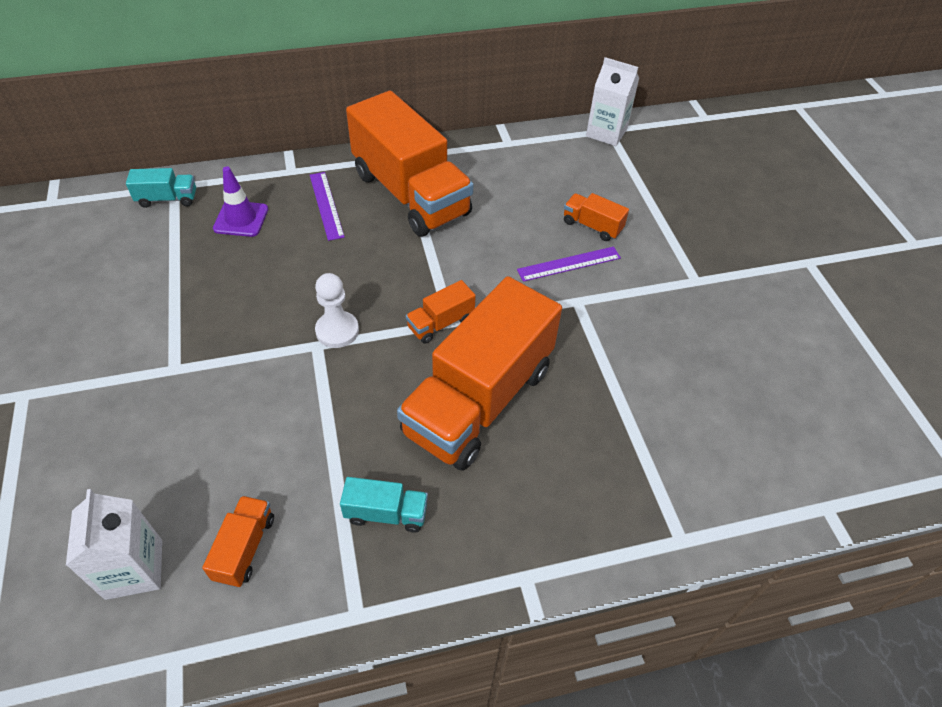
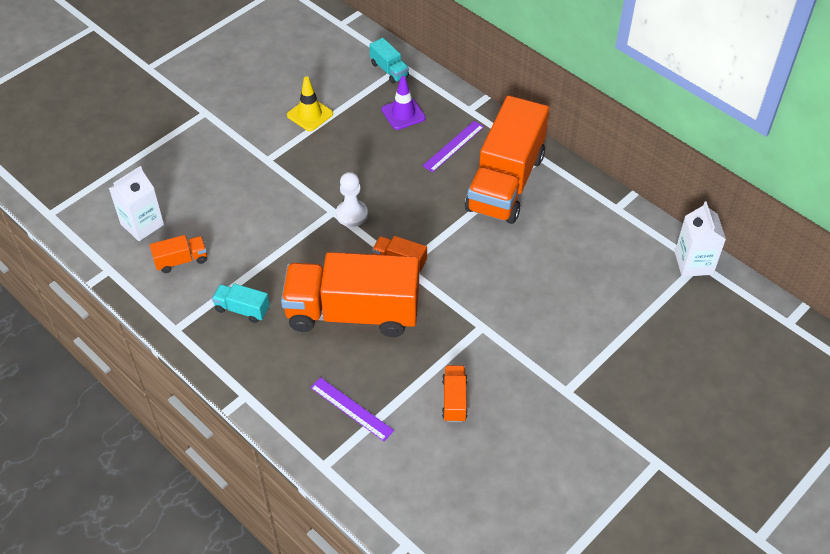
camera: 60 degrees right, 0 degrees up
(151, 294) = (310, 114): none -> yellow traffic cone
(386, 513) = (242, 309): turquoise truck -> turquoise truck turned 135 degrees clockwise
(569, 264) = (515, 305): purple ruler -> purple ruler (351, 408)
(592, 226) = (569, 302): orange truck -> orange truck (454, 400)

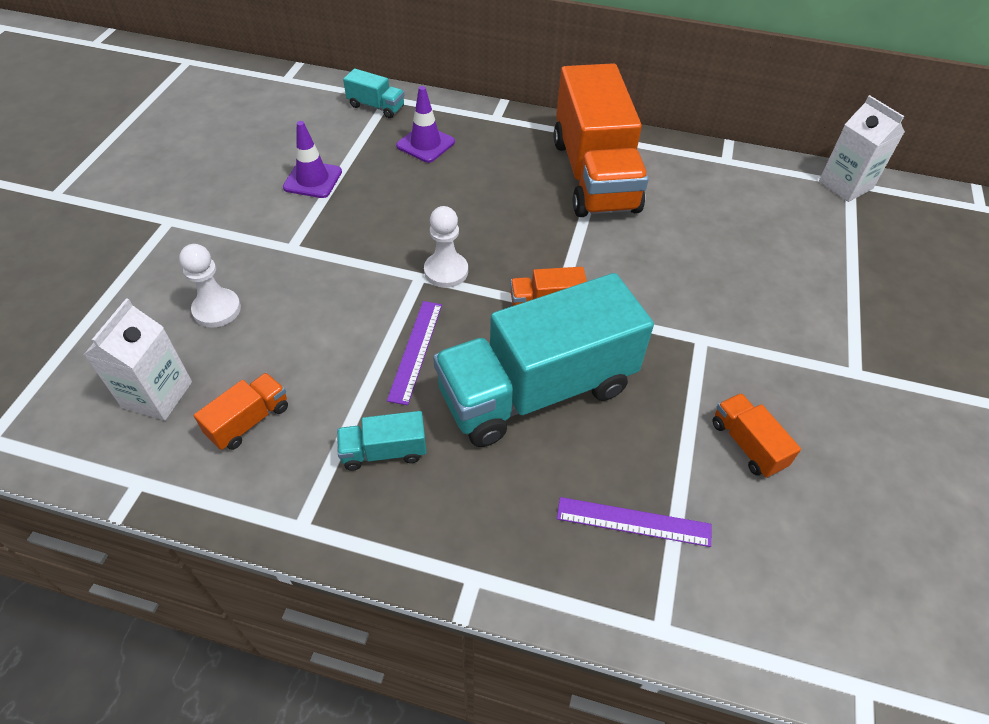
camera: 30 degrees left, 0 degrees up
(201, 185) = (217, 309): none -> white pawn
(310, 114) = (313, 179): yellow traffic cone -> purple traffic cone
(353, 313) = (537, 390): orange truck -> turquoise truck
(453, 146) = (508, 158): purple ruler -> purple ruler (415, 350)

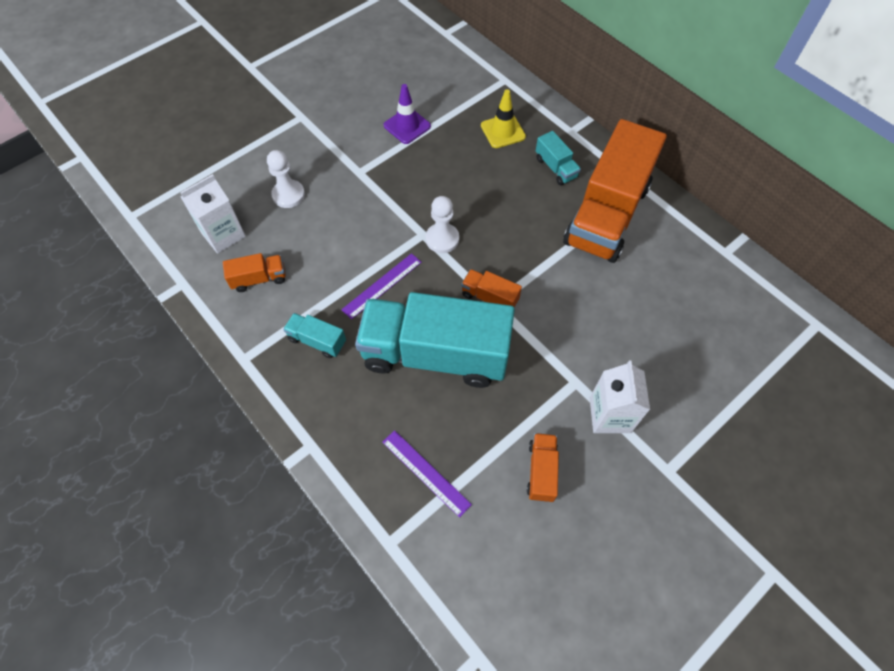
camera: 35 degrees right, 10 degrees up
(376, 106) = (491, 84): turquoise truck -> turquoise truck (555, 168)
(425, 144) = (503, 131): purple traffic cone -> yellow traffic cone
(845, 185) = (811, 323): white carton -> white carton (610, 415)

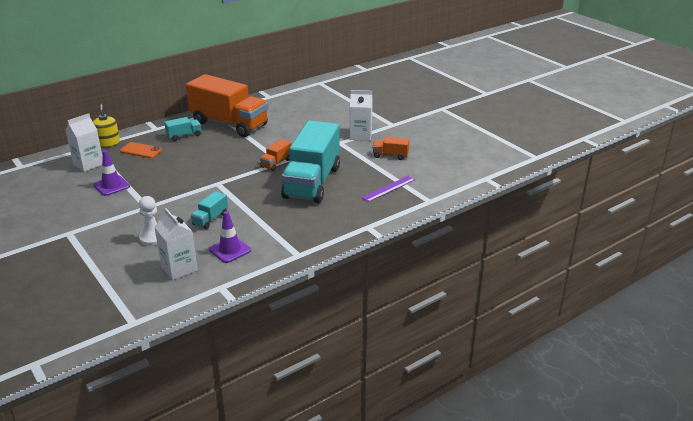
camera: 85 degrees left, 30 degrees down
(259, 279) = (230, 250): orange truck -> purple traffic cone
(317, 341) = (291, 224): turquoise truck -> turquoise truck (210, 219)
(382, 285) = (254, 199): purple ruler -> none
(442, 239) = (224, 176): white pawn -> none
(459, 90) = (88, 164): none -> white carton
(503, 131) = (141, 150): yellow traffic cone -> orange phone
(518, 93) = (108, 143): none -> yellow soap dispenser

